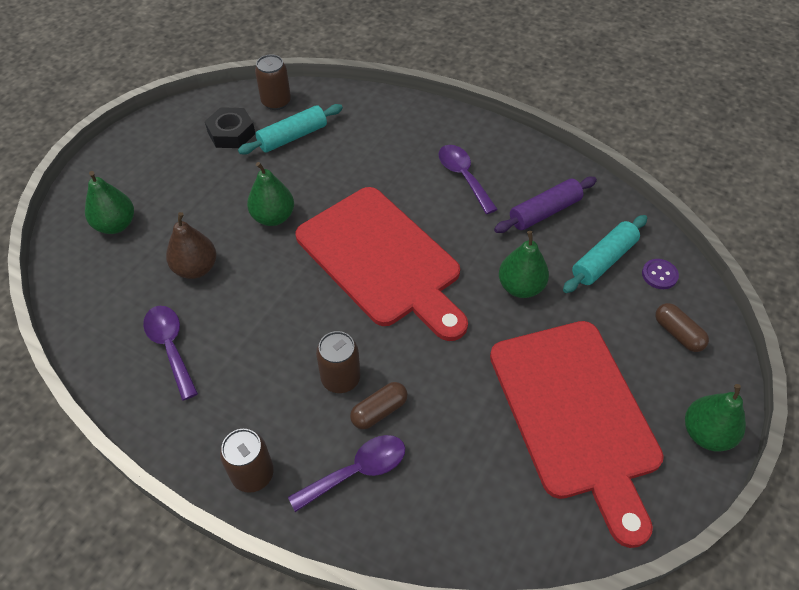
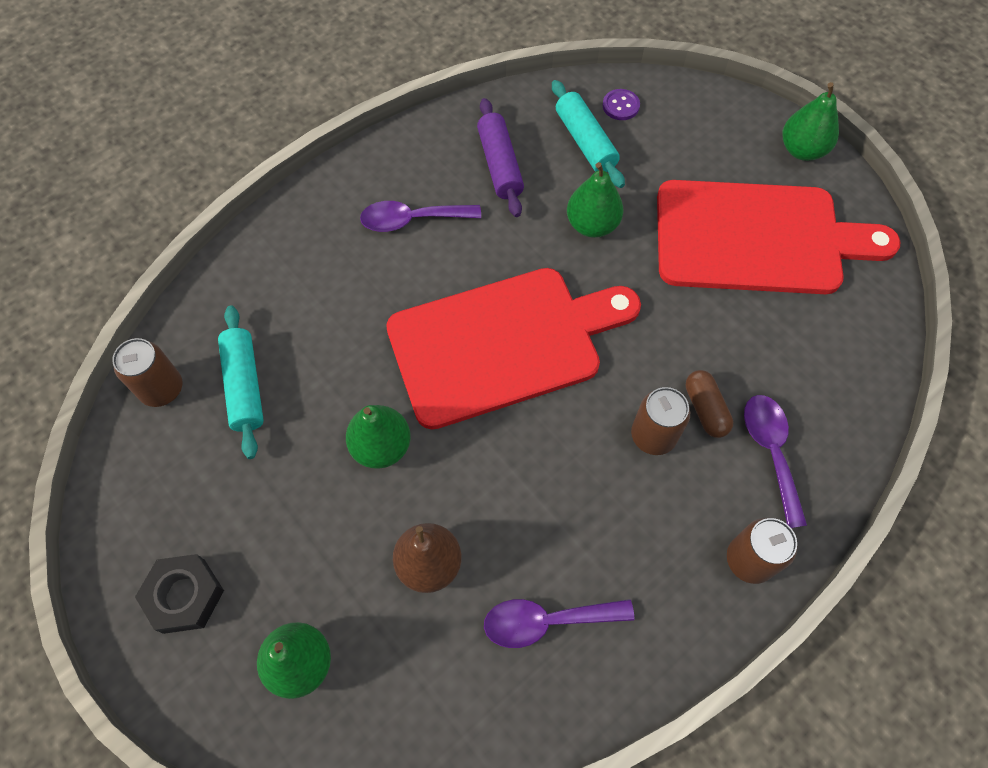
camera: 70 degrees left, 10 degrees up
(231, 133) = (193, 463): black nut -> black nut (184, 596)
(678, 333) = (693, 122): brown capsule -> none

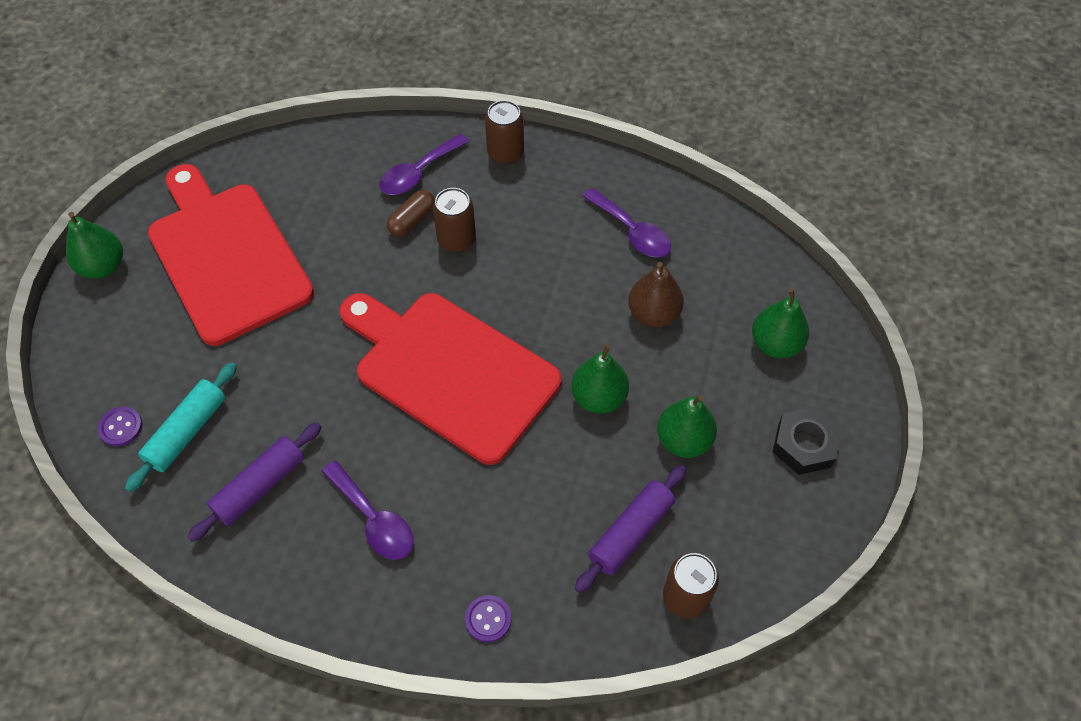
camera: 125 degrees left, 5 degrees down
(244, 386) = (631, 533): turquoise rolling pin -> purple rolling pin
(272, 249) = (488, 619): none -> purple button
(592, 225) = (286, 374): green pear -> green pear (683, 440)

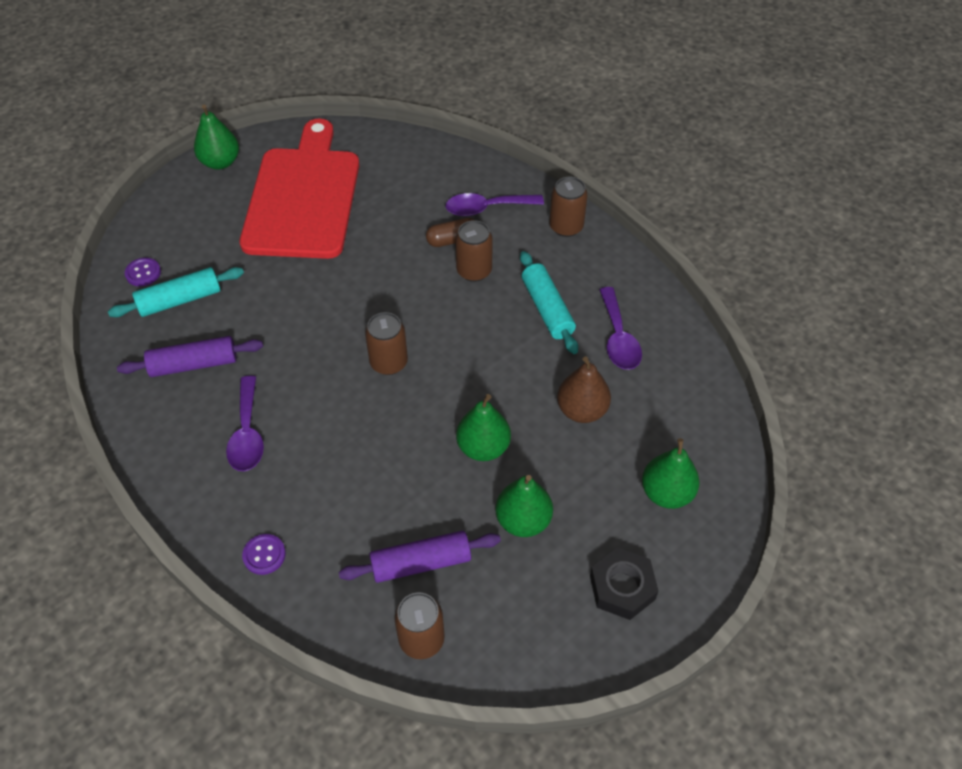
camera: 35 degrees right, 5 degrees down
(450, 371) = (389, 362): red cutting board -> brown can
(551, 239) = (547, 309): none -> turquoise rolling pin

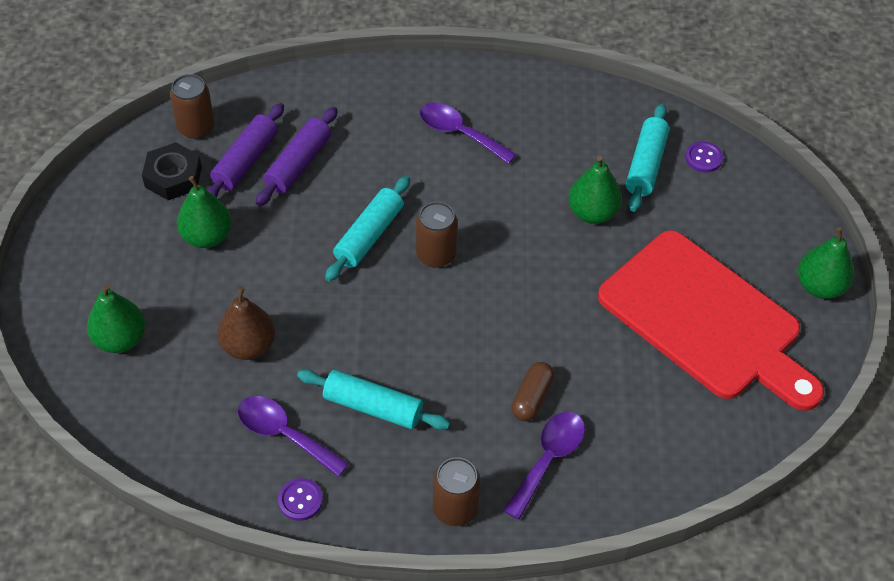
camera: 130 degrees right, 0 degrees up
(194, 364) = (562, 138): purple rolling pin -> purple rolling pin (298, 164)
(264, 555) = (347, 89): purple button -> purple button (300, 500)
(412, 415) = (369, 235): none -> turquoise rolling pin
(474, 271) = (475, 386): brown can -> none
(483, 447) = (291, 257): green pear -> green pear (592, 213)
(622, 587) = (95, 253): black nut -> black nut (173, 177)

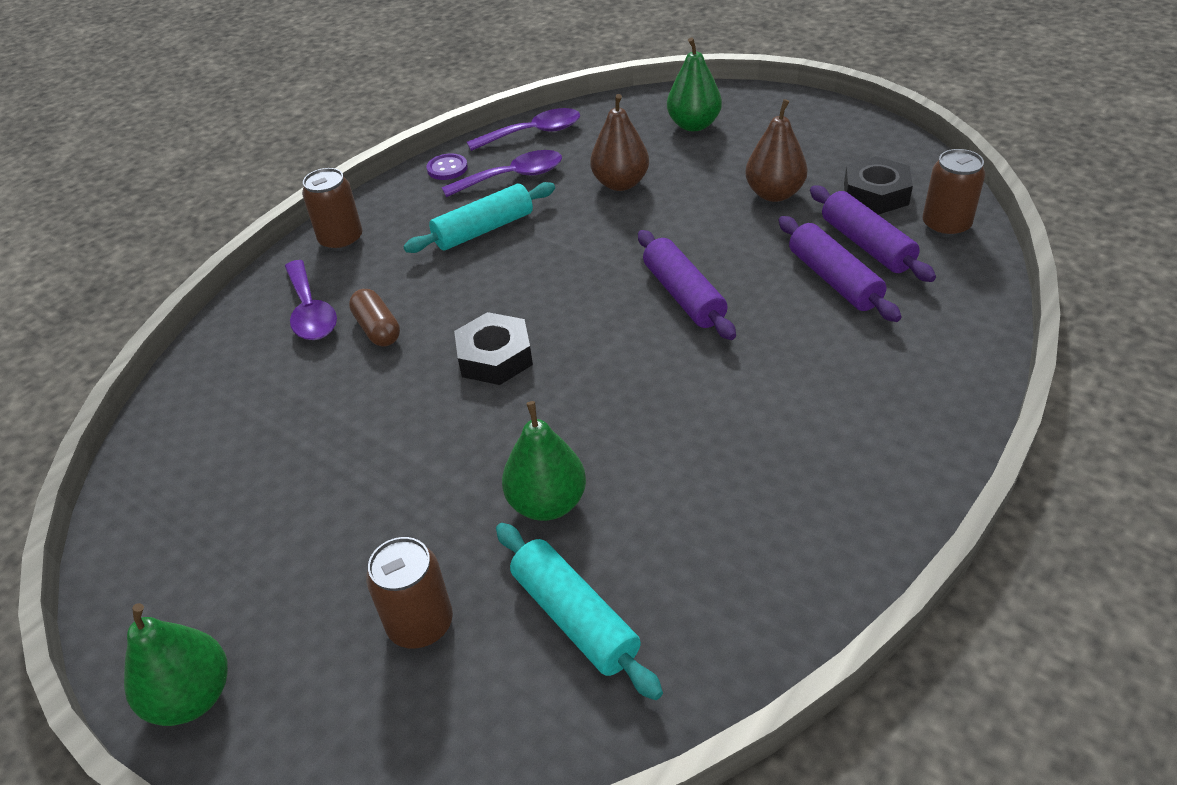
camera: 130 degrees right, 10 degrees down
(207, 236) = (774, 194): green pear -> brown pear
(369, 235) = (684, 295): turquoise rolling pin -> purple rolling pin
(436, 254) = (613, 334): brown can -> brown can (420, 624)
(459, 133) = (790, 434): purple spoon -> purple spoon (534, 133)
(505, 307) = (495, 357): none -> black nut
(703, 158) = (525, 709): purple button -> none
(705, 320) = (295, 524): red cutting board -> none

